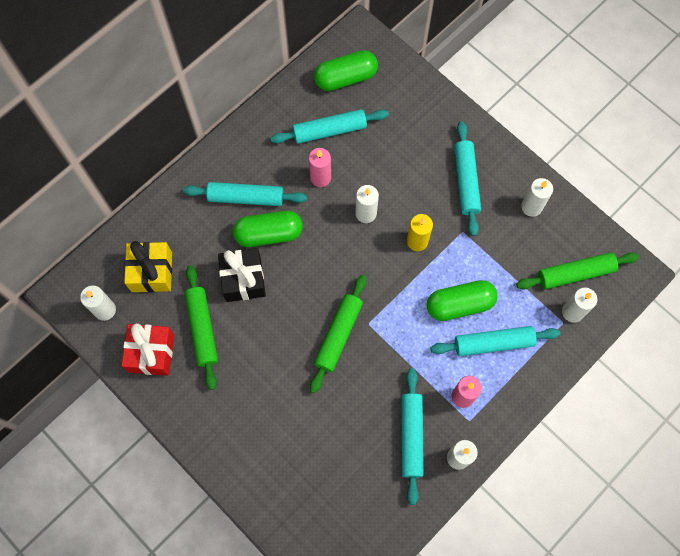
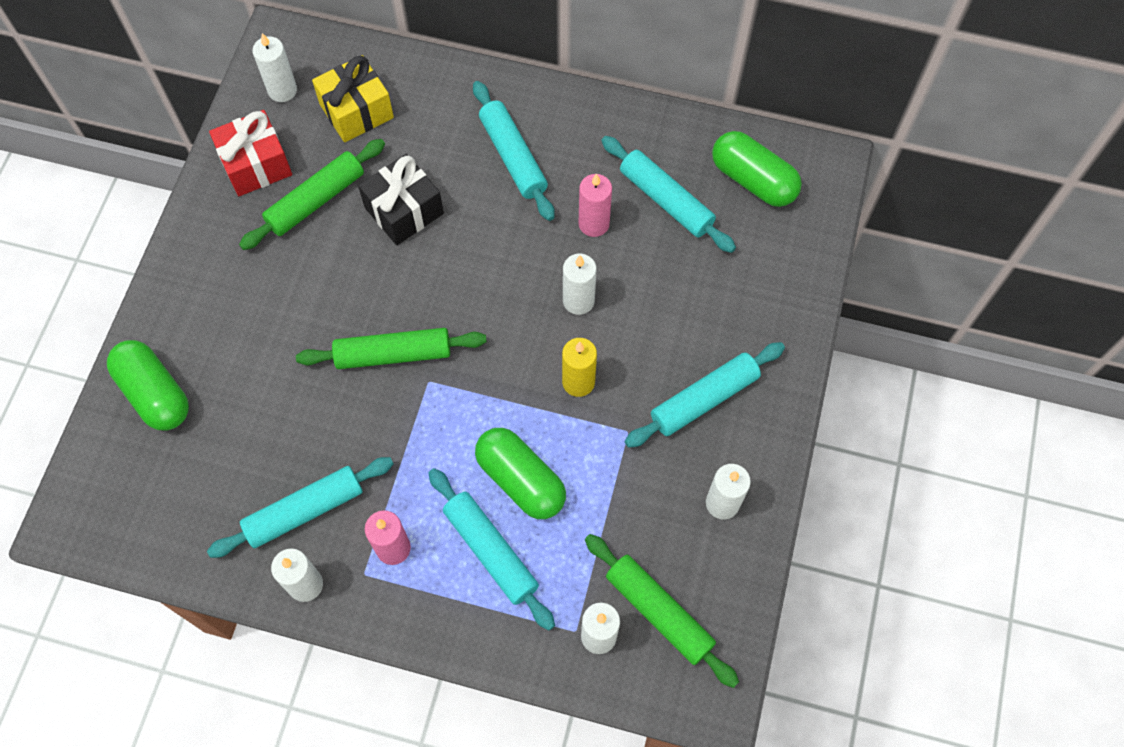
camera: 60 degrees right, 5 degrees down
(268, 234) = (481, 206): green capsule -> green capsule (154, 393)

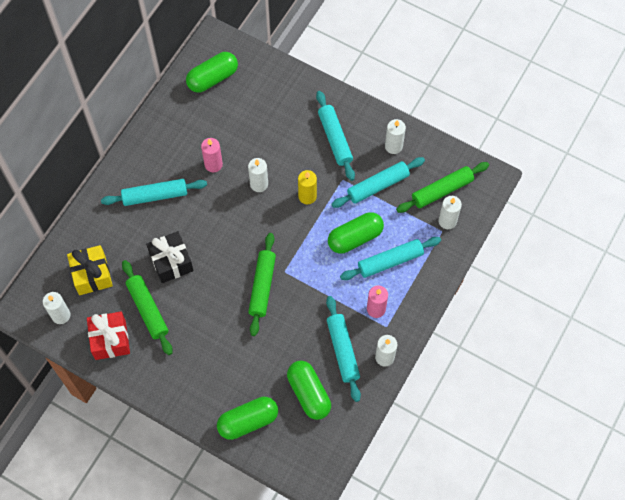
camera: 75 degrees left, 0 degrees up
(217, 475) = (309, 393): none -> green capsule
(666, 200) = (211, 124): turquoise rolling pin -> turquoise rolling pin (378, 186)

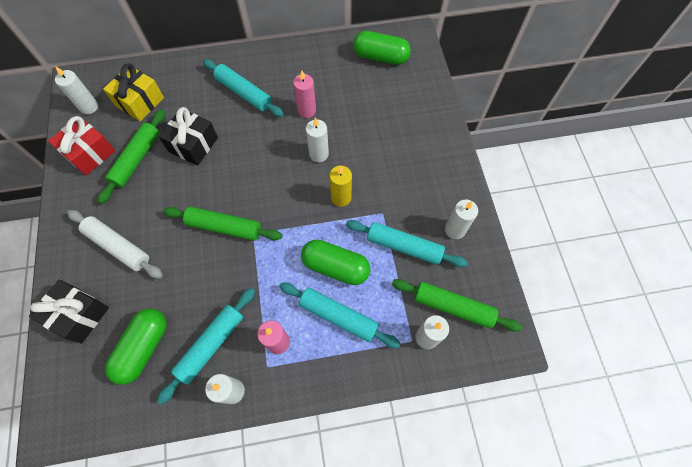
camera: 50 degrees right, 0 degrees up
(215, 366) = (118, 246): none -> white rolling pin
(248, 421) = (79, 315): green capsule -> black gift
(262, 286) = (224, 227): green rolling pin -> green rolling pin turned 45 degrees clockwise
(335, 139) = (415, 178): turquoise rolling pin -> none

